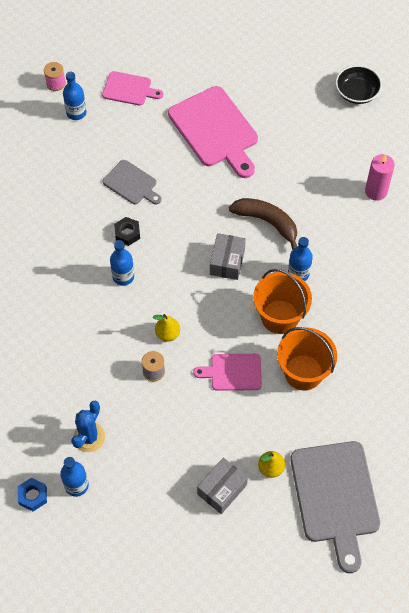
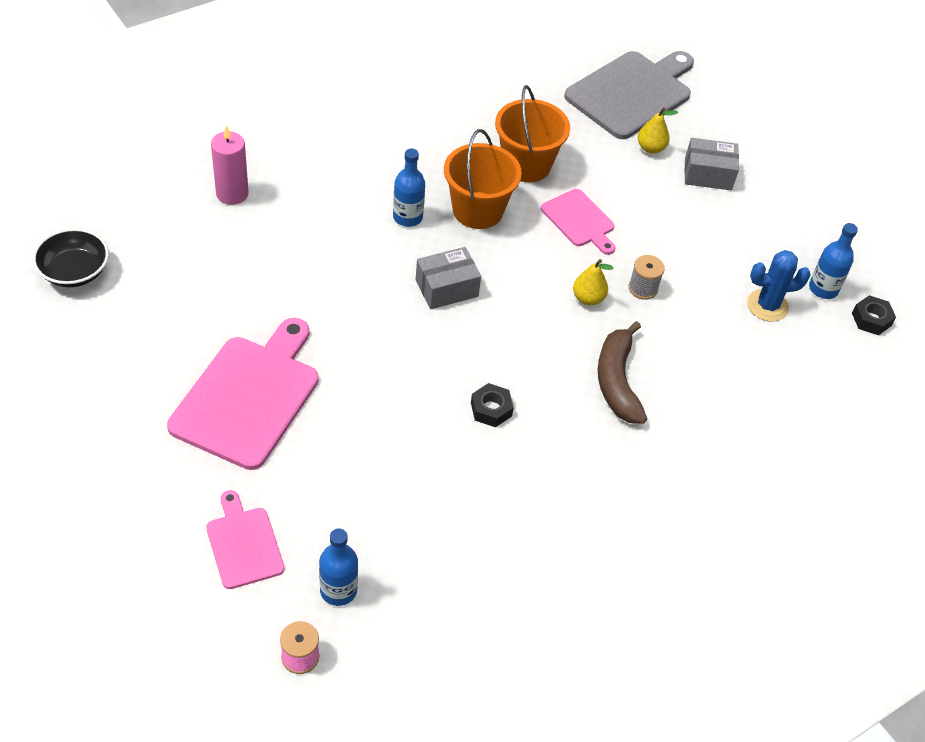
camera: 130 degrees left, 10 degrees down
(33, 496) = (871, 319): blue nut -> black nut
(123, 276) = (554, 380): blue bottle -> none
(131, 183) = (411, 447): grey cutting board -> none
(267, 222) = (358, 275): brown banana -> brown banana (617, 381)

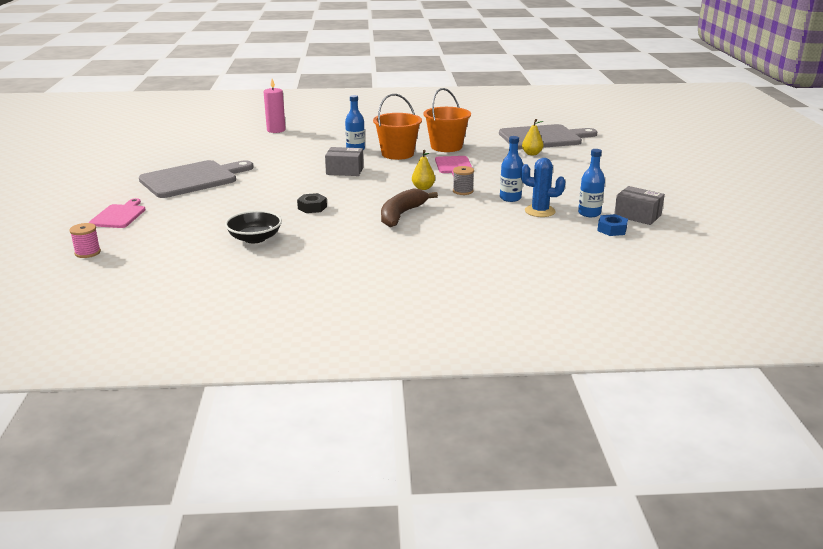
camera: 35 degrees right, 25 degrees down
(74, 271) = (171, 136): black bowl -> black bowl (255, 238)
(248, 397) = (192, 179): pink cutting board -> grey cutting board
(338, 590) = (140, 239): blue bottle -> blue bottle (510, 198)
(708, 174) = (559, 166): grey box -> grey box (637, 215)
(871, 319) = (612, 229): black nut -> blue nut

